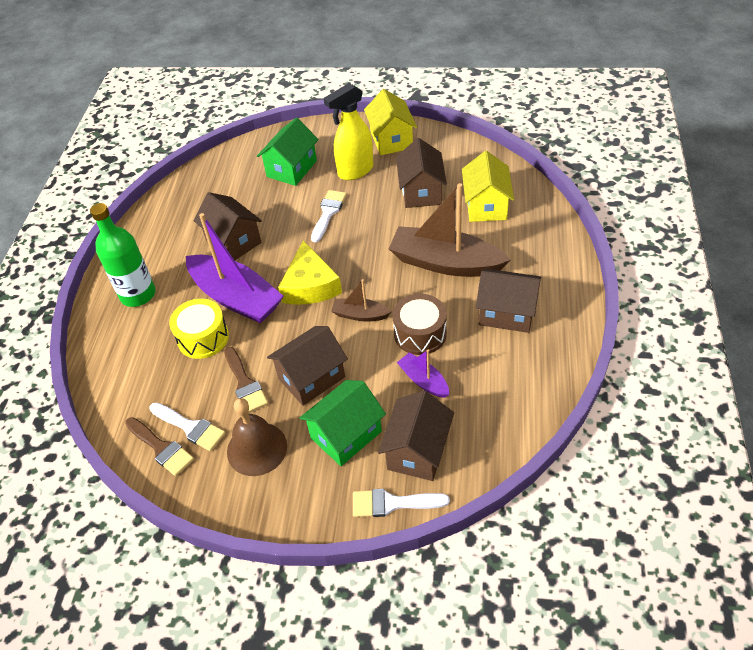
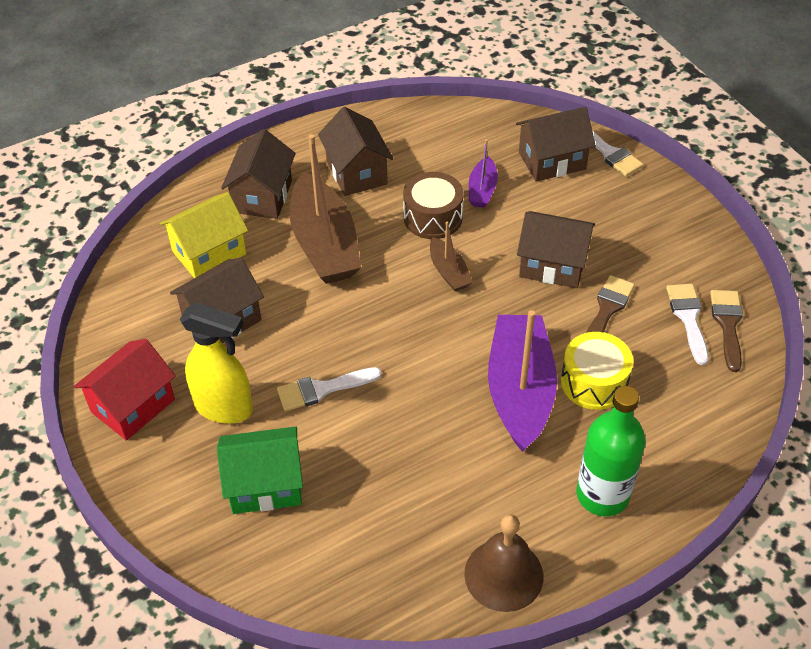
camera: 130 degrees left, 0 degrees up
(233, 241) = (443, 456): brown house -> brown house (262, 196)
(257, 448) = (655, 258): brown bell -> brown bell (503, 574)
(310, 285) = (446, 335): yellow cheese -> none
(346, 434) = (582, 209): green house -> none
(391, 140) = (133, 405): yellow house -> red house

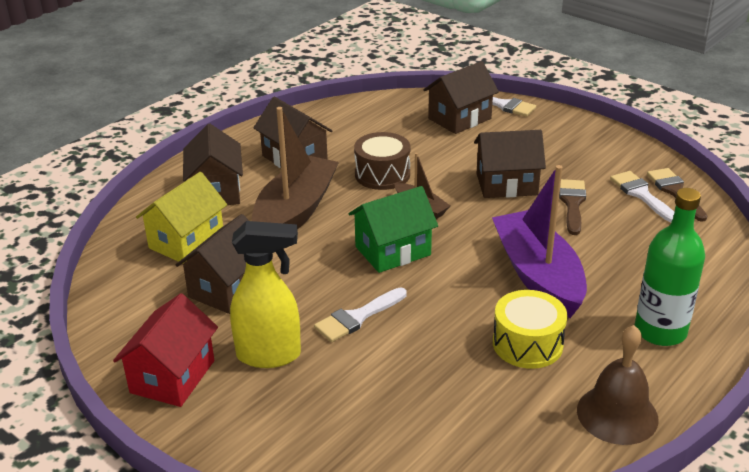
camera: 20 degrees left, 15 degrees down
(265, 485) = (346, 406): green house -> green house (393, 251)
(324, 244) = (295, 212): brown boat -> brown boat turned 120 degrees counterclockwise
(482, 190) = (413, 148): purple boat -> none
(594, 382) = (596, 254): yellow drum -> yellow drum (527, 344)

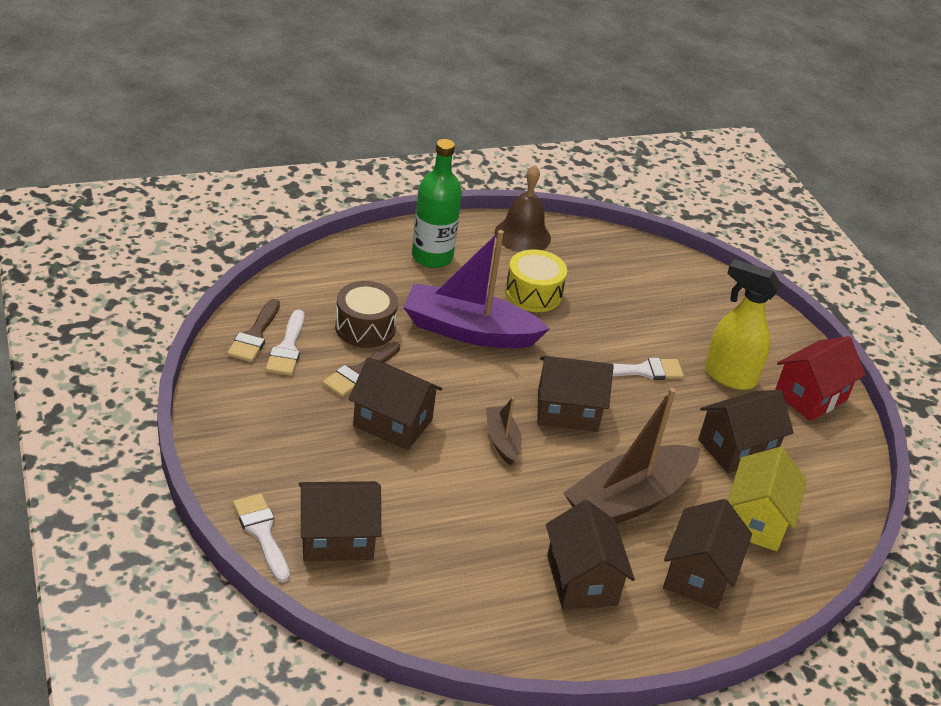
camera: 155 degrees left, 5 degrees up
(186, 241) = (756, 520): yellow house -> yellow house turned 45 degrees counterclockwise
(382, 174) = (503, 502): brown drum -> brown drum (365, 327)
(393, 251) = (567, 411): green house -> brown house
(538, 275) = (469, 331): purple boat -> purple boat turned 90 degrees clockwise

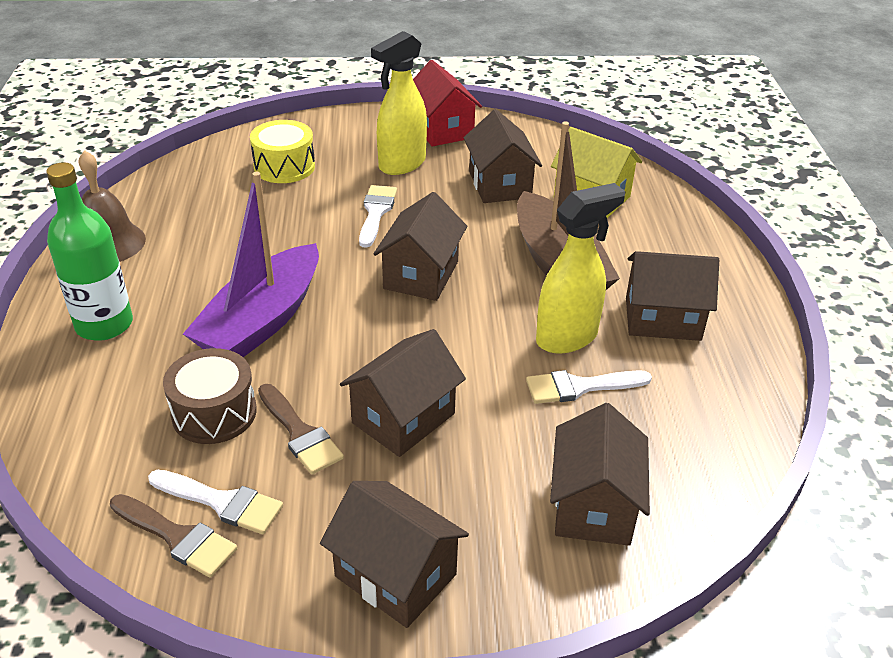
camera: 70 degrees left, 0 degrees up
(261, 532) = (577, 584): white brush -> white brush (579, 387)
(502, 441) = (456, 332): brown boat -> none
(525, 513) = (567, 338): none -> yellow spray bottle
(533, 294) = (219, 257): yellow drum -> yellow drum (284, 167)
(698, 575) = (656, 245): brown house -> brown house (395, 575)

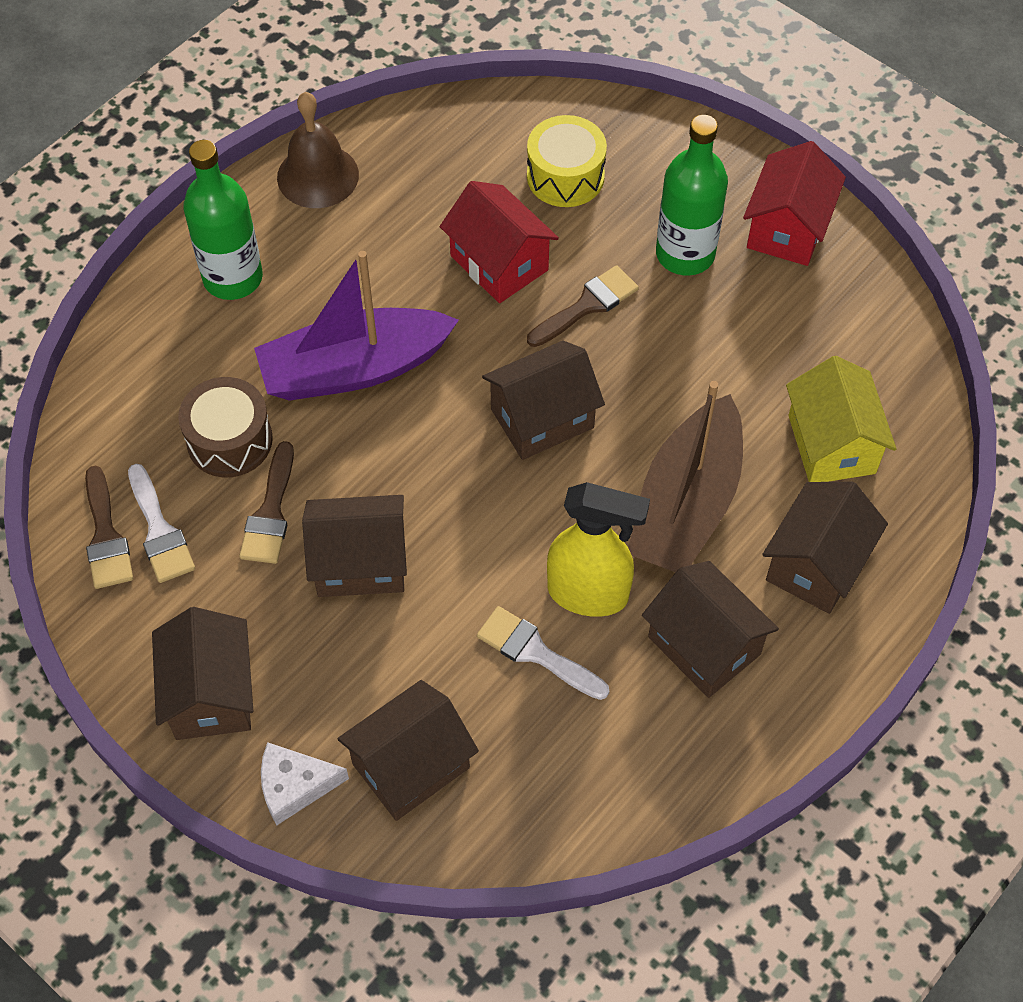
camera: 45 degrees right, 20 degrees up
(294, 222) = (499, 263): none -> red house
(376, 212) = (587, 305): white brush -> brown brush
(401, 164) = (685, 254): yellow spray bottle -> green bottle
(499, 185) = (754, 355): brown house -> brown house (816, 564)
(535, 583) = (295, 786): none -> white cheese

